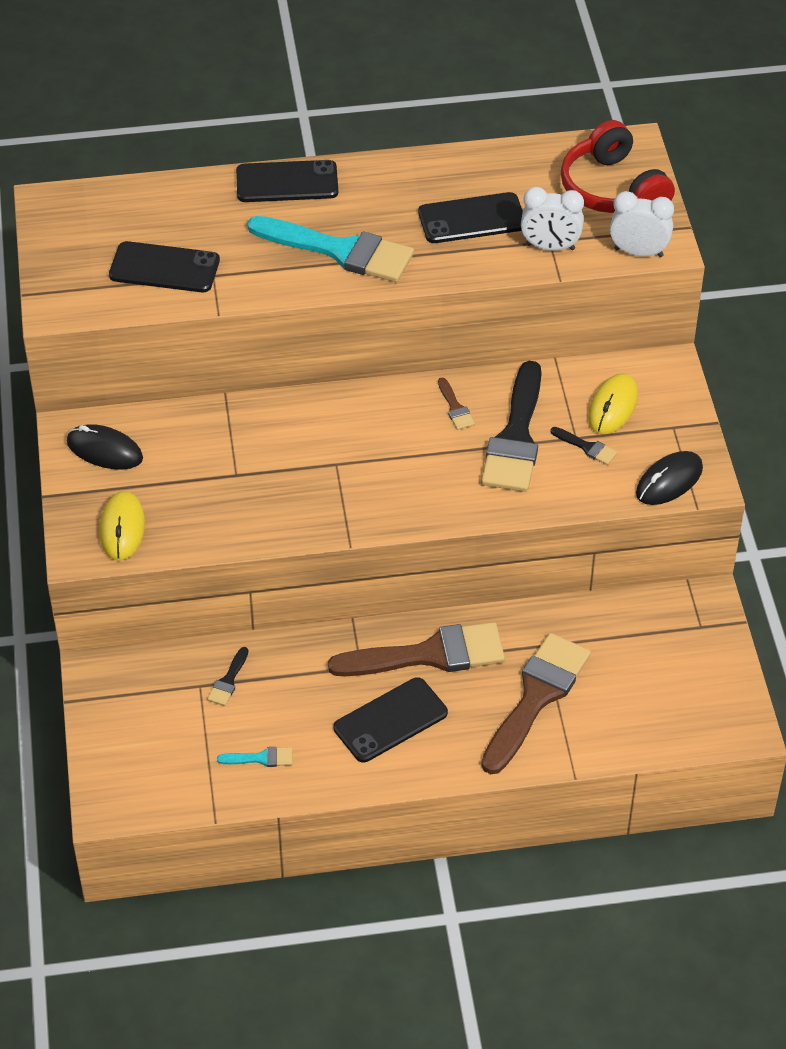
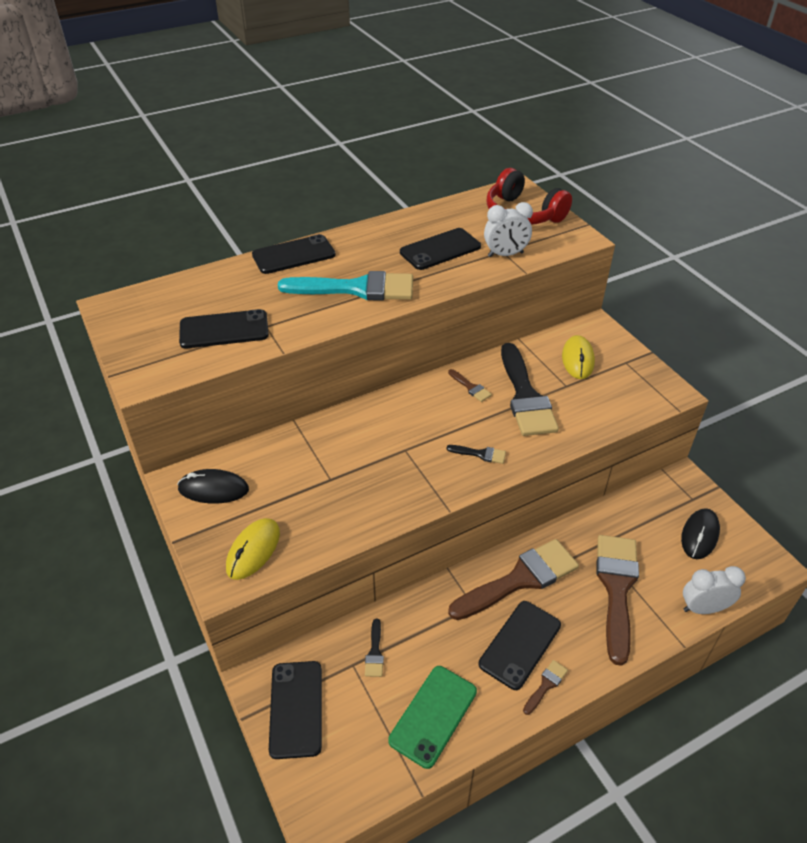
camera: 20 degrees left, 5 degrees down
(122, 528) = (253, 550): yellow mouse -> yellow mouse turned 45 degrees clockwise
(123, 709) = (296, 709): none -> black phone
(261, 758) = (433, 716): turquoise brush -> green phone
(396, 767) = (546, 685): none -> brown brush
(587, 447) = (578, 390): black brush -> black brush (480, 454)
(638, 252) = (566, 245): white clock -> white clock (703, 608)
(669, 481) = (648, 398): black mouse -> black mouse (699, 535)

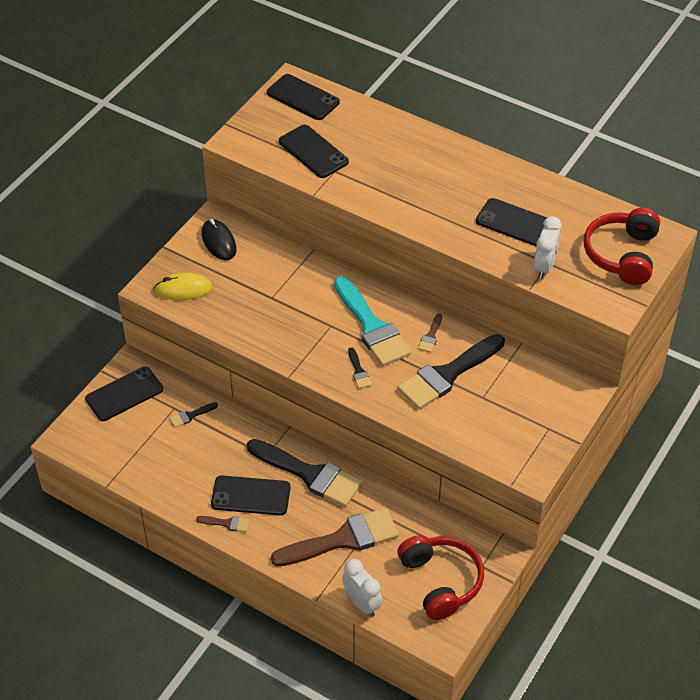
camera: 60 degrees right, 5 degrees up
(293, 255) = (432, 142): black phone -> black phone (303, 97)
(357, 288) = (419, 198): turquoise brush -> turquoise brush (372, 327)
(433, 716) = (163, 468): green phone -> none
(505, 255) = (544, 267): white clock -> white clock turned 120 degrees counterclockwise
(520, 579) = (309, 474): brown brush -> black brush
(577, 359) = (524, 393): yellow mouse -> none
(699, 535) = (441, 581): black mouse -> red headphones

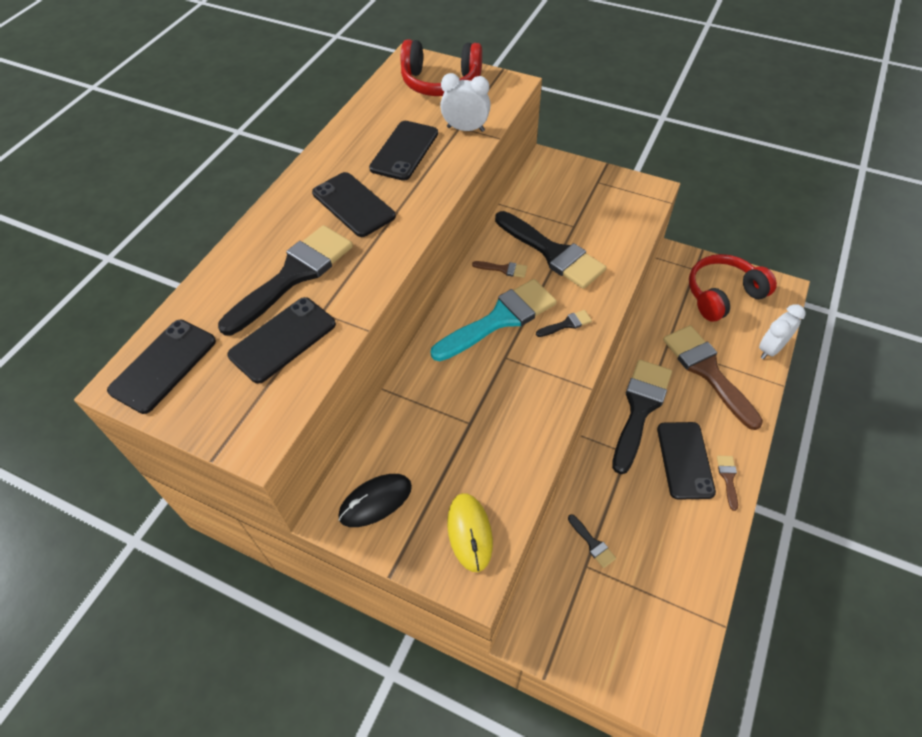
camera: 95 degrees left, 5 degrees up
(124, 394) = (577, 635): black phone -> black phone (353, 205)
(374, 156) = (293, 275): none -> black brush

